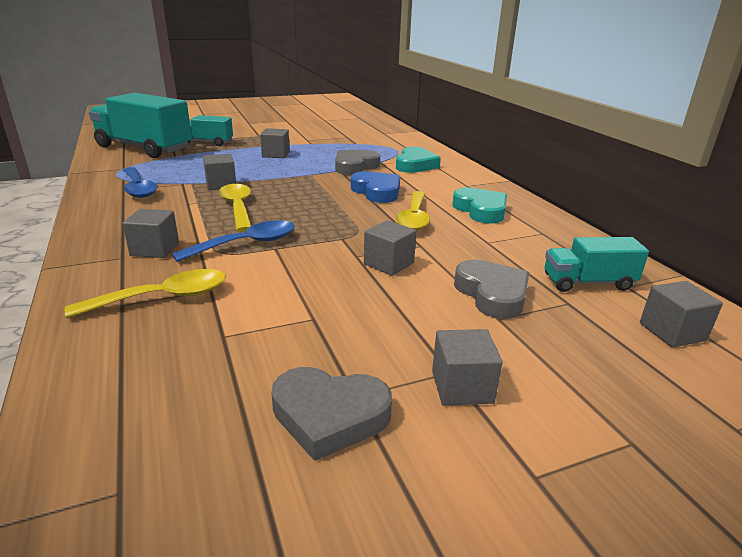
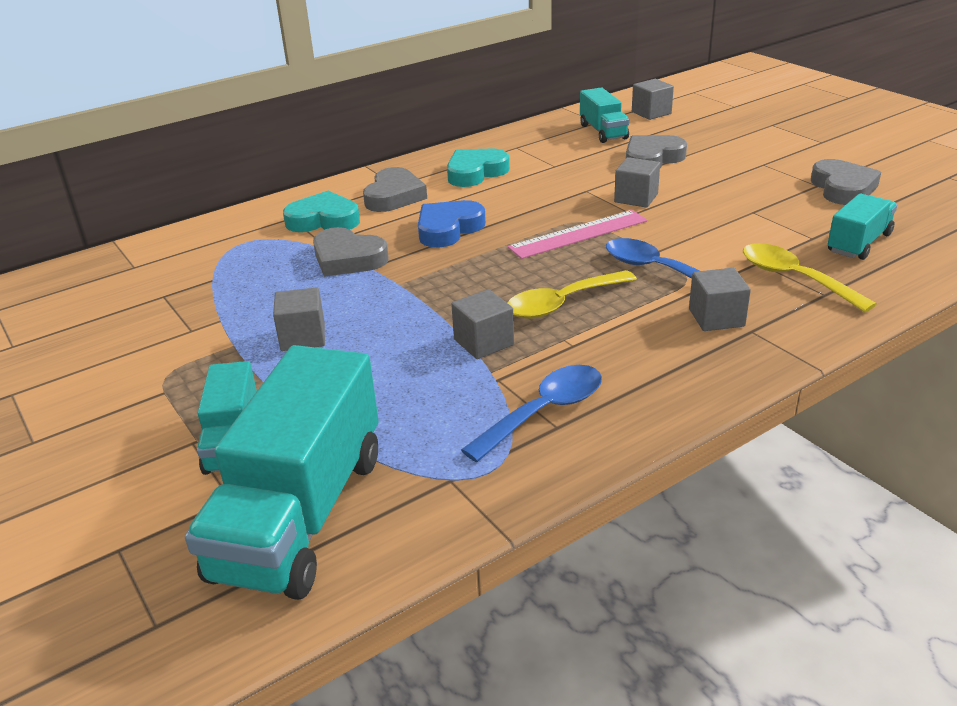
camera: 100 degrees left, 5 degrees up
(179, 363) = (859, 243): none -> turquoise truck
(334, 228) = (578, 234): none -> pink ruler
(414, 218) = (520, 200): yellow spoon -> none
(444, 183) = (394, 196): none -> grey heart
(462, 387) = (774, 160): grey cube -> none

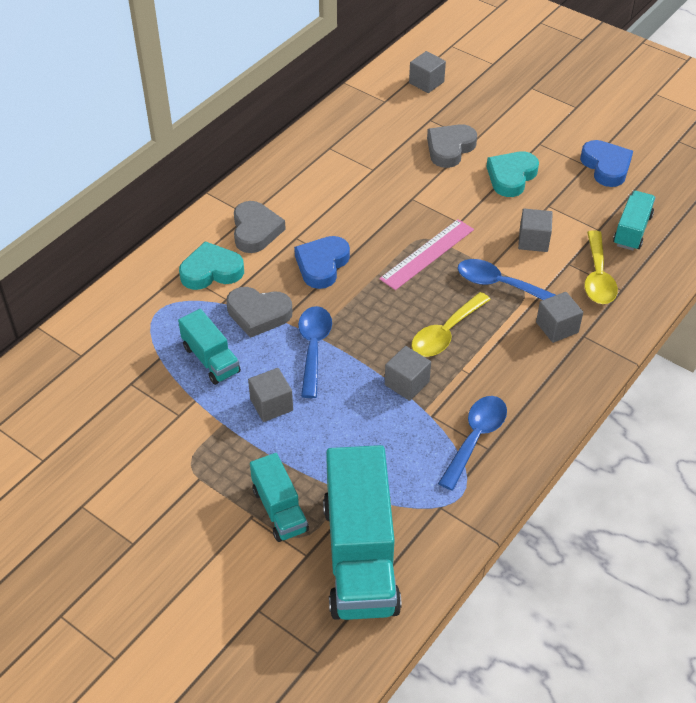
camera: 20 degrees left, 15 degrees up
(390, 294) = (313, 348): none -> blue spoon
(475, 172) = (310, 189): turquoise heart -> turquoise heart (511, 177)
(603, 132) = (395, 116): turquoise truck -> turquoise truck (211, 359)
(636, 198) = (455, 202): grey cube -> grey cube (533, 241)
(794, 278) = (597, 277): yellow spoon -> yellow spoon turned 120 degrees counterclockwise
(842, 188) = (606, 166): grey heart -> blue heart

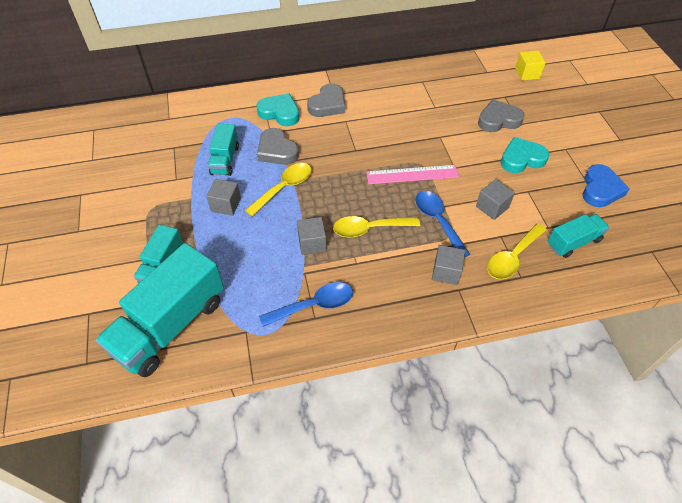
camera: 40 degrees right, 5 degrees up
(313, 348) = (284, 188): blue spoon -> yellow spoon
(322, 265) = (342, 144): blue heart -> none
(426, 82) = (527, 74): grey cube -> yellow cube

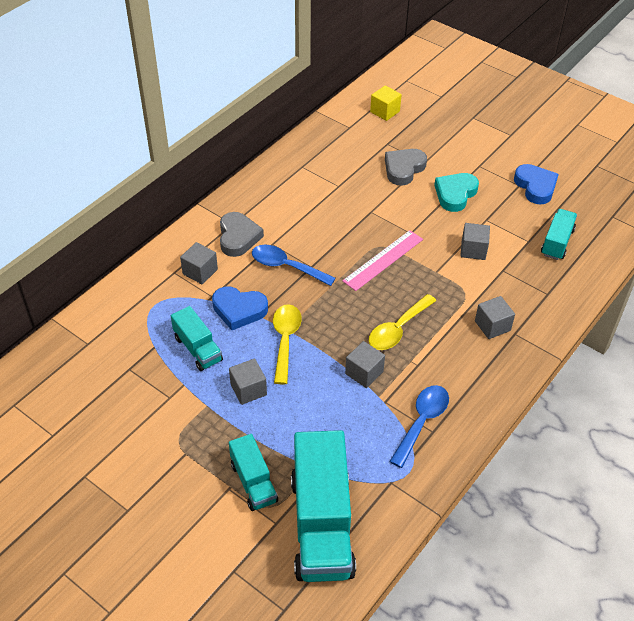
camera: 40 degrees left, 5 degrees down
(277, 151) = (239, 310): grey heart -> blue heart
(280, 113) = (200, 272): turquoise heart -> grey cube
(438, 221) = (444, 288): blue spoon -> blue spoon (286, 266)
(512, 257) = (527, 282): yellow spoon -> none

